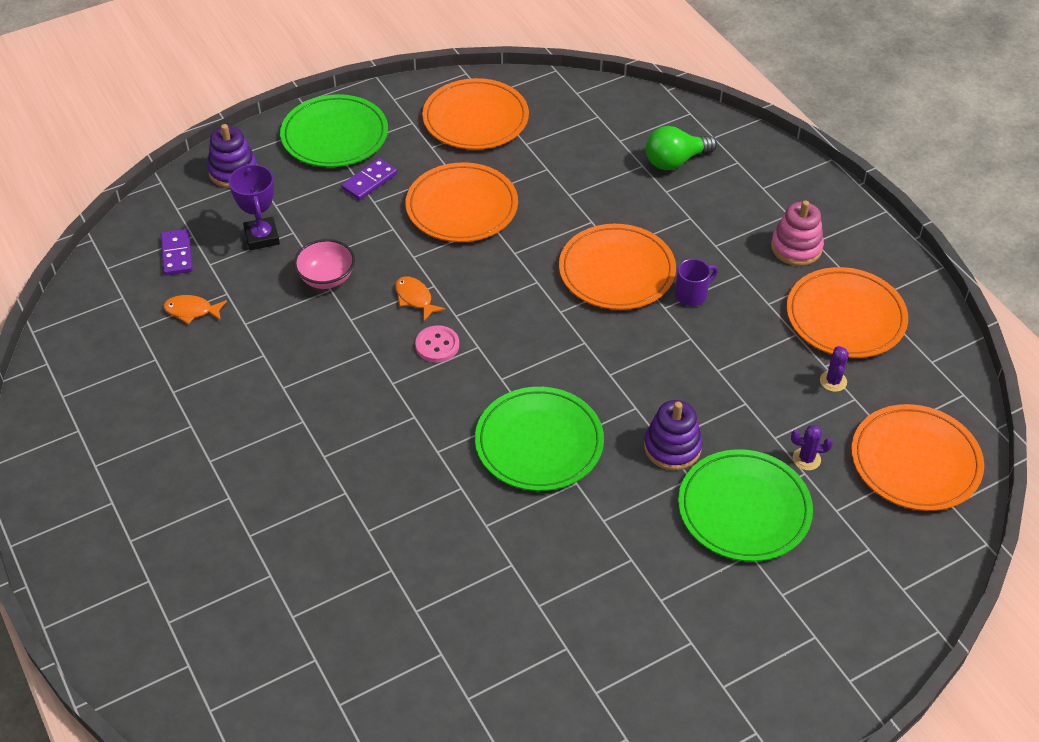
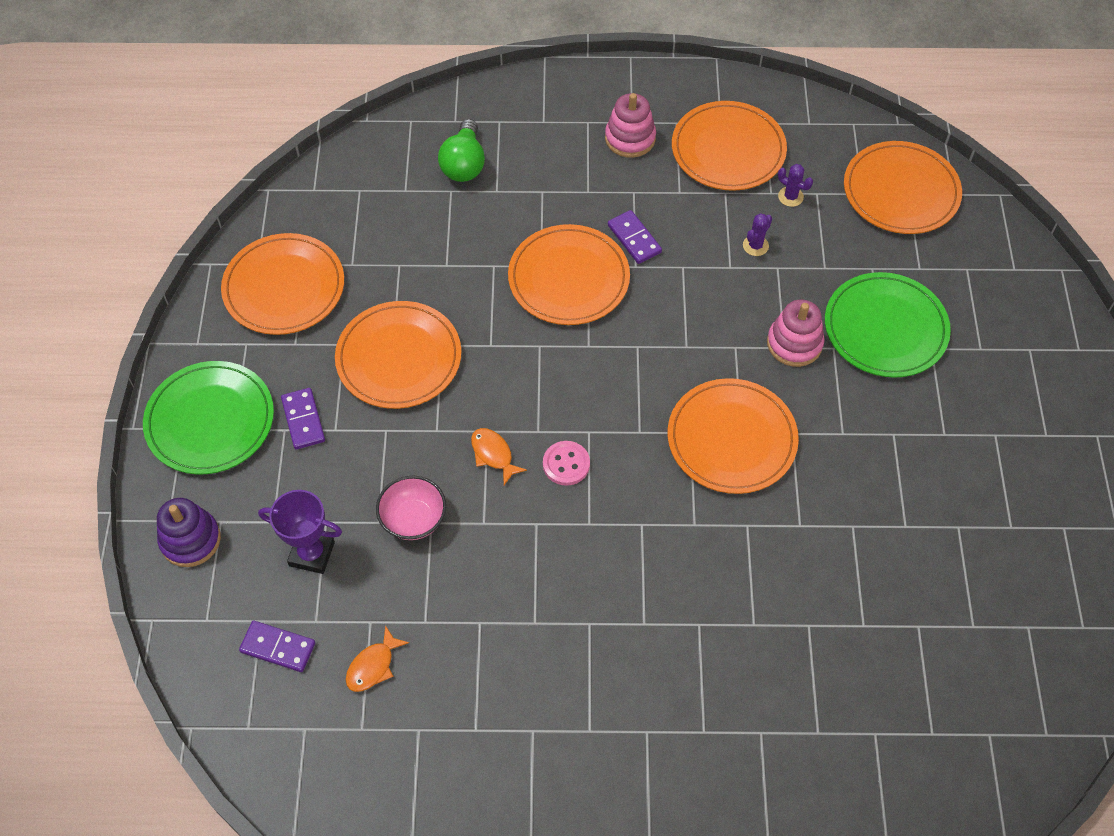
camera: 60 degrees left, 10 degrees up
(415, 298) = (493, 454): orange fish -> orange fish turned 60 degrees clockwise
(539, 442) = (731, 439): green plate -> orange plate
(672, 447) = (794, 343): purple stacking toy -> pink stacking toy
(692, 294) = (634, 239): purple mug -> purple domino
(806, 459) = (859, 259): purple cactus -> purple cactus (755, 246)

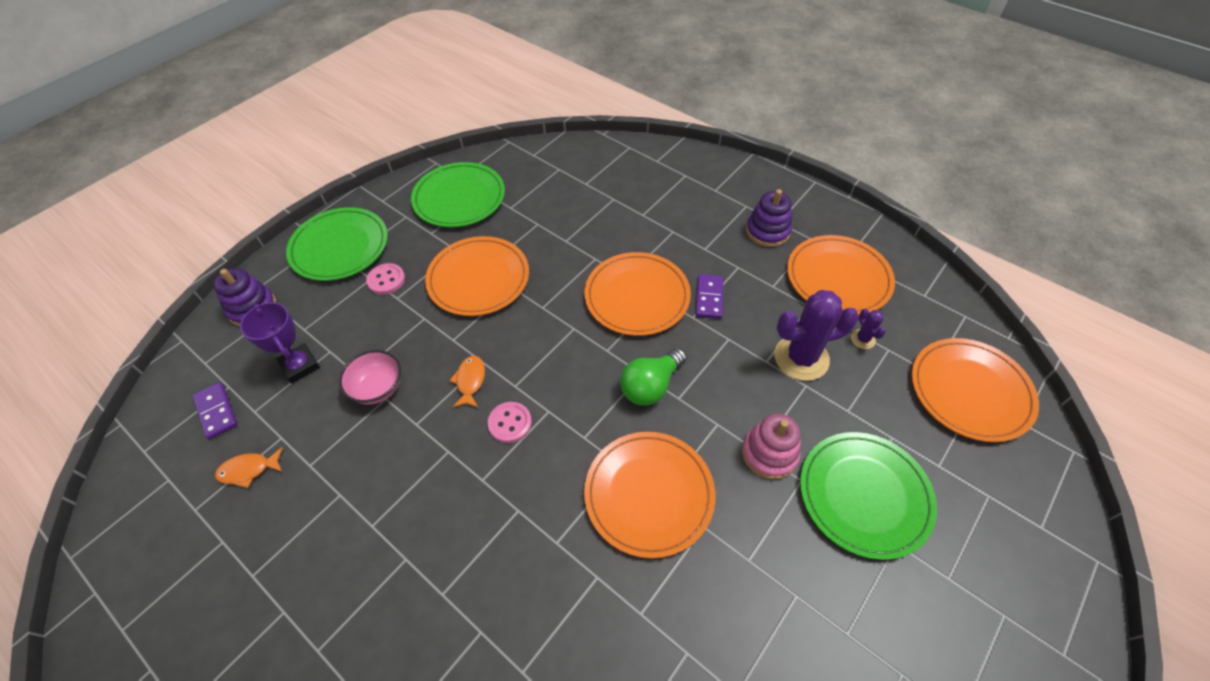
camera: 40 degrees right, 5 degrees down
(284, 287) = (459, 198): orange plate -> green plate
(303, 420) = (386, 280): purple domino -> pink button
(464, 164) = (637, 188): green light bulb -> green light bulb (651, 386)
(630, 138) = (767, 231): pink stacking toy -> purple stacking toy
(755, 246) = (801, 358): purple cactus -> purple cactus, size x2.20

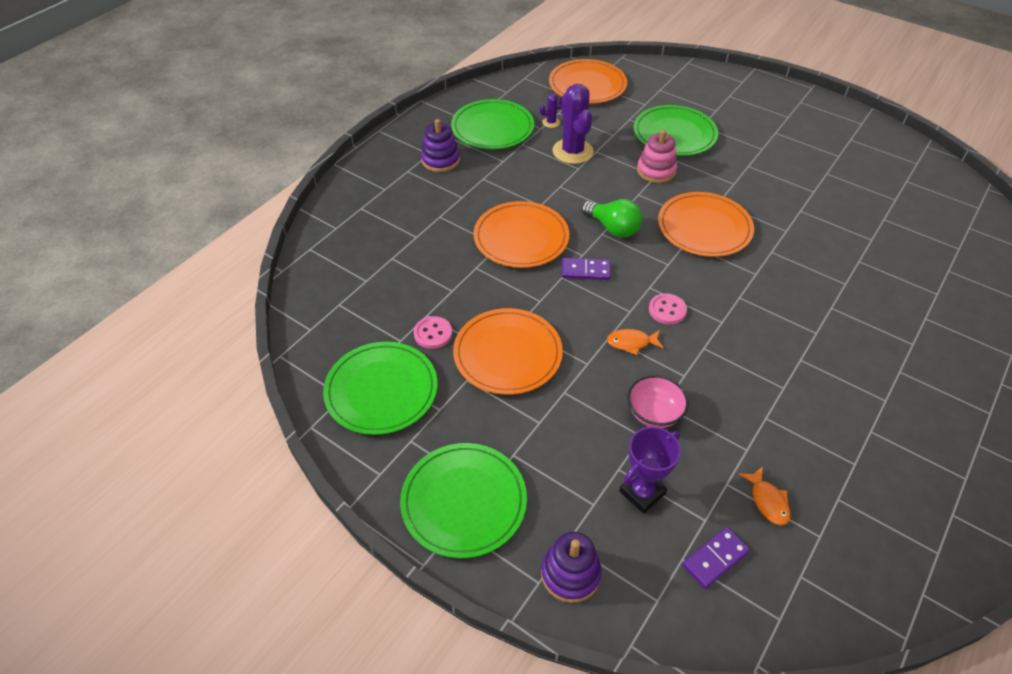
camera: 95 degrees left, 5 degrees down
(386, 280) = (515, 438): pink button -> pink button (433, 333)
(709, 298) = (519, 195): purple domino -> purple domino (585, 271)
(838, 278) = (492, 128): orange plate -> green plate

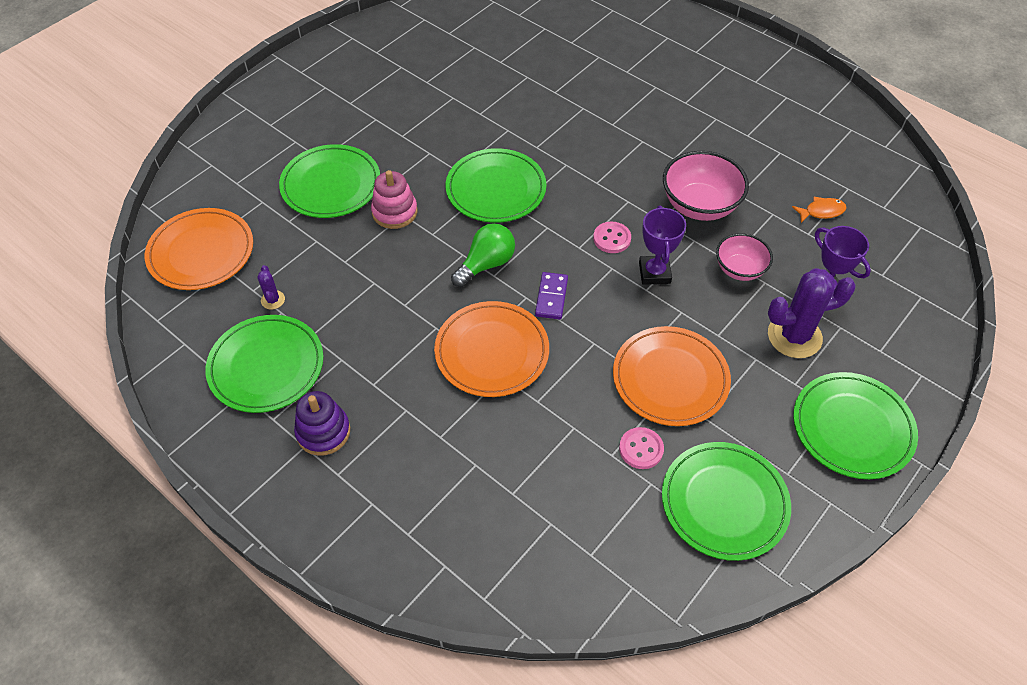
camera: 85 degrees left, 5 degrees up
(570, 574) = (910, 351): purple stacking toy -> none
(572, 151) = (340, 284): purple cactus -> purple cactus (794, 336)
(631, 343) = (654, 273): orange fish -> purple trophy
(704, 228) = (496, 189): orange plate -> green plate
(715, 559) = (878, 254): purple domino -> none
(736, 381) = (699, 205): none -> pink bowl

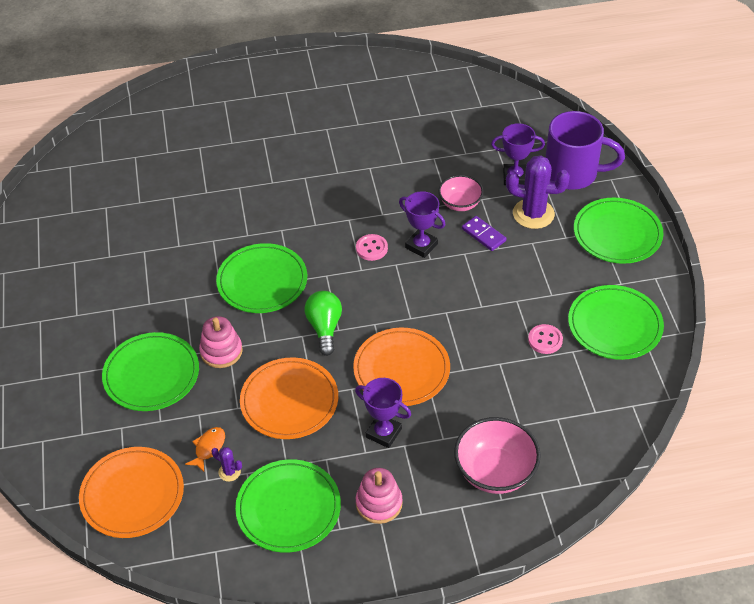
camera: 50 degrees left, 5 degrees down
(323, 432) = (379, 503): purple stacking toy -> pink stacking toy
(406, 384) = (383, 433): none -> purple trophy
(551, 297) = (388, 310): purple domino -> purple domino (483, 235)
(670, 378) = (508, 292): orange plate -> orange plate (289, 401)
(699, 205) = (390, 187): pink bowl -> pink bowl (495, 472)
(794, 336) = (533, 214): purple cactus -> purple cactus turned 75 degrees clockwise
(821, 211) = (455, 135): orange fish -> orange fish (208, 448)
(888, 336) = (573, 173): none -> purple mug

